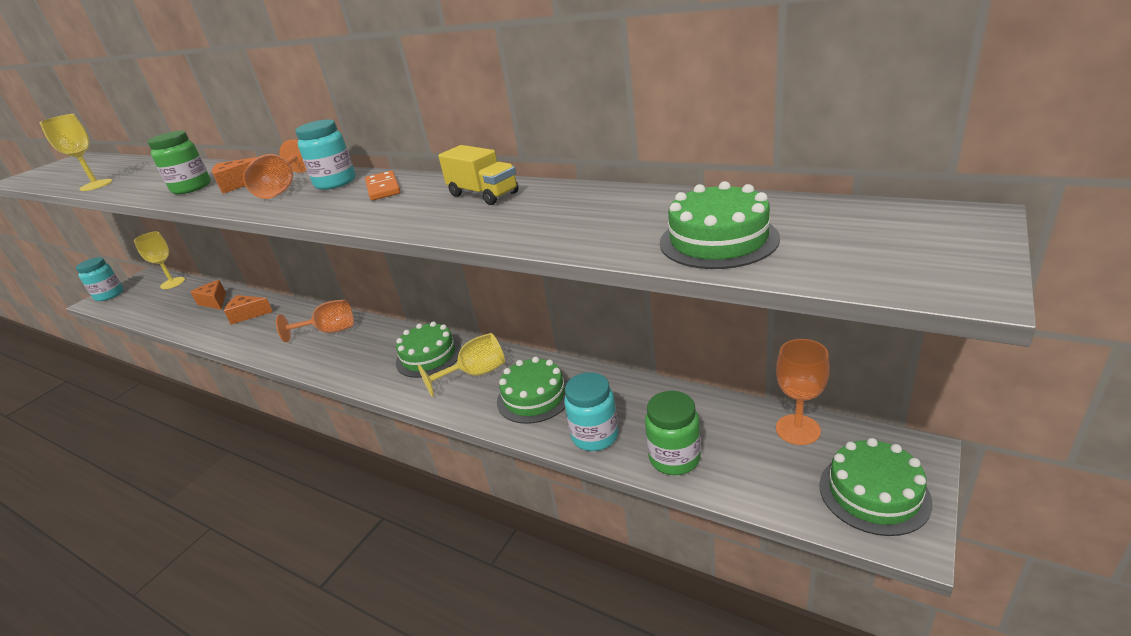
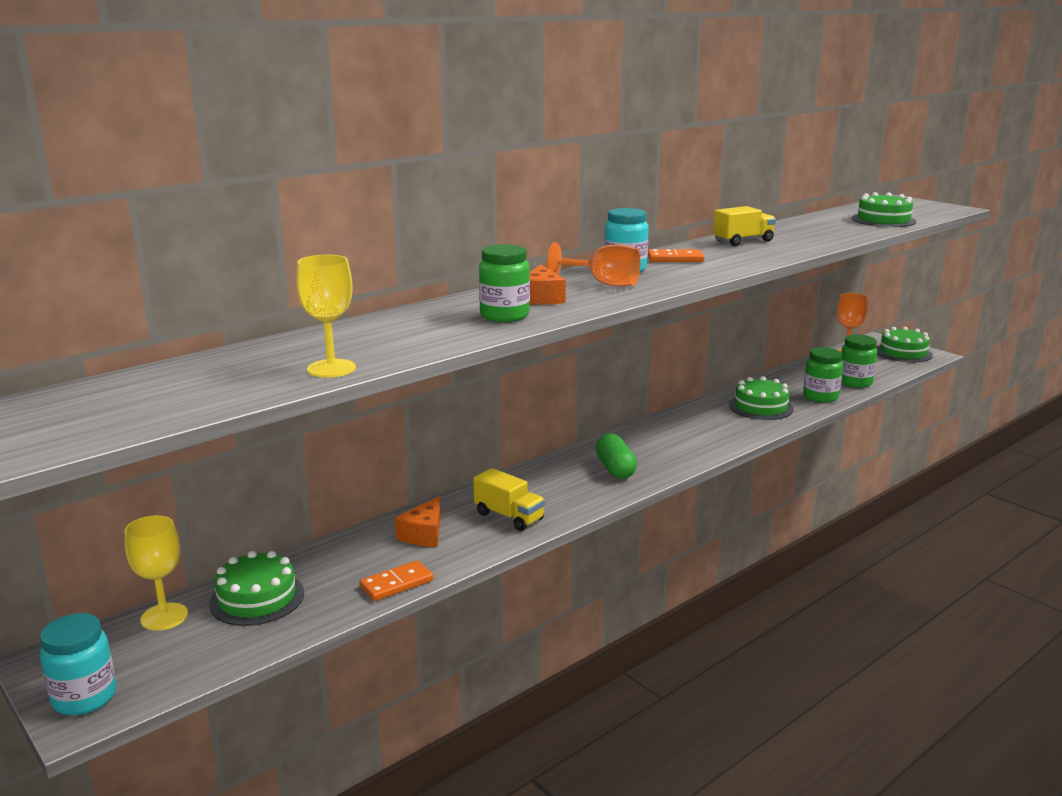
camera: 75 degrees left, 10 degrees down
(187, 328) = (396, 583): none -> orange domino
(214, 301) = (330, 565): orange cheese -> none
(270, 335) = (509, 516): none -> yellow truck
(329, 331) = (548, 481): orange goblet -> none
(354, 353) = (615, 469): none -> green capsule
(429, 356) = (660, 437): green cake -> green cake (257, 598)
(475, 374) = (709, 422): yellow goblet -> none
(595, 436) = (820, 397): turquoise jar -> green jar

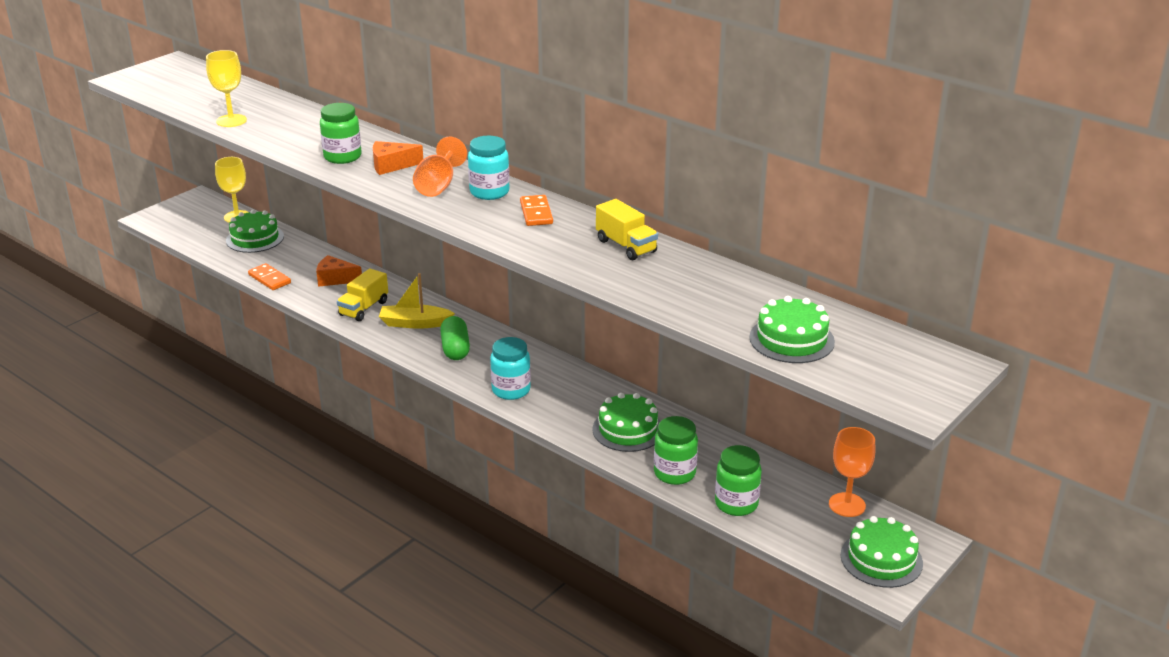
camera: 80 degrees right, 10 degrees up
(84, 698) = (165, 215): turquoise jar -> turquoise jar (511, 390)
(555, 488) = (415, 323): none -> yellow boat
(615, 469) = (455, 349): green capsule -> green capsule turned 75 degrees counterclockwise

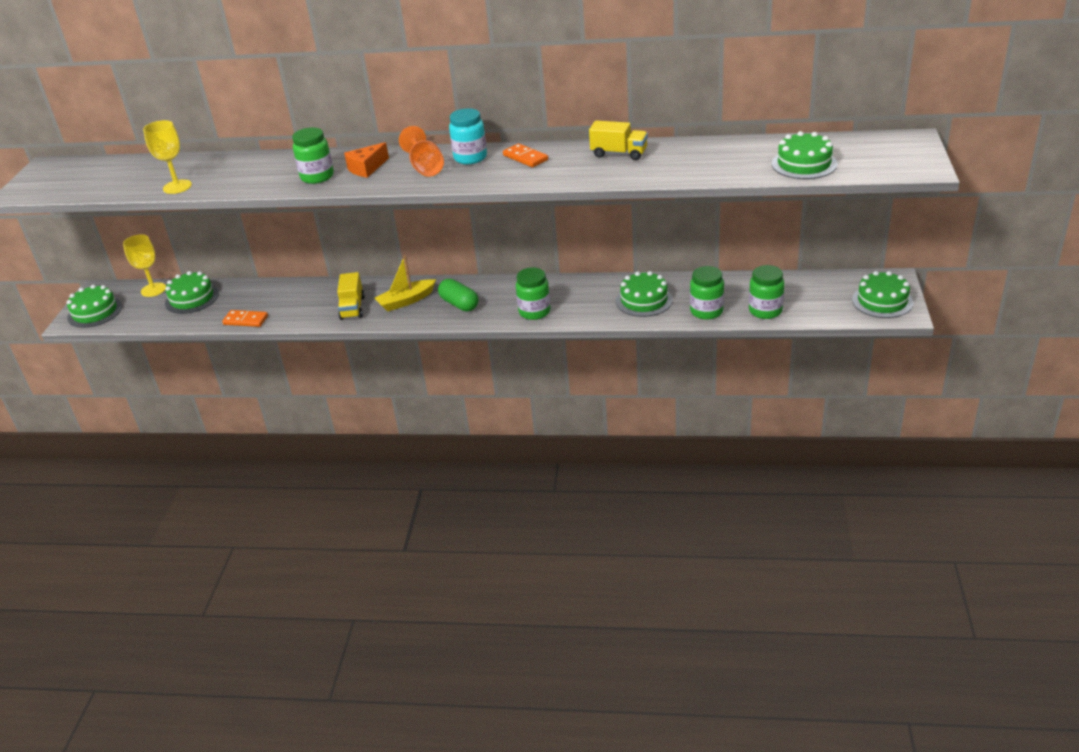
camera: 30 degrees left, 5 degrees up
(174, 217) = (95, 312): none -> green cake
(335, 279) = (301, 298): orange cheese -> none
(511, 390) = (534, 312): turquoise jar -> green jar
(847, 505) = (827, 281): orange goblet -> none

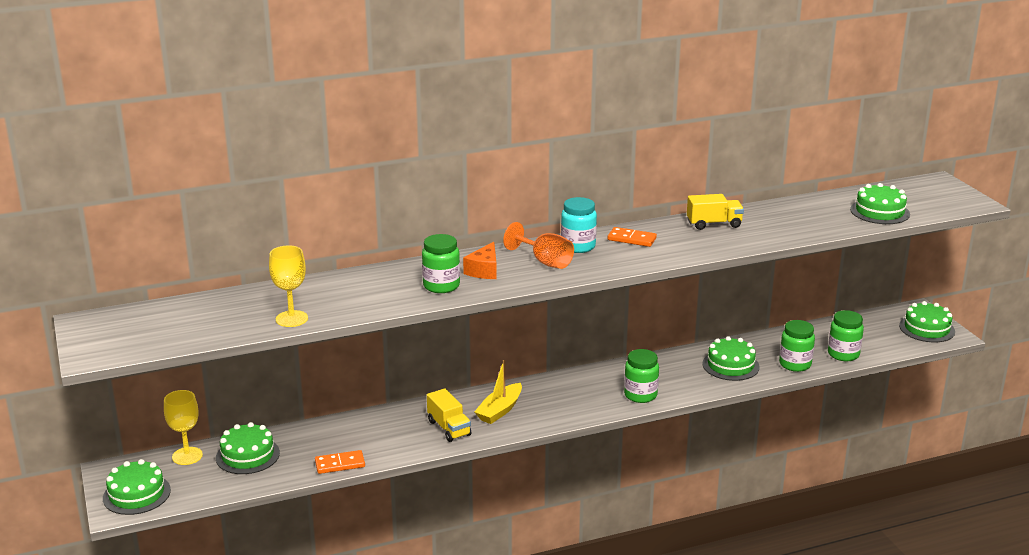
camera: 30 degrees left, 10 degrees down
(459, 304) = (558, 402): green capsule -> none

